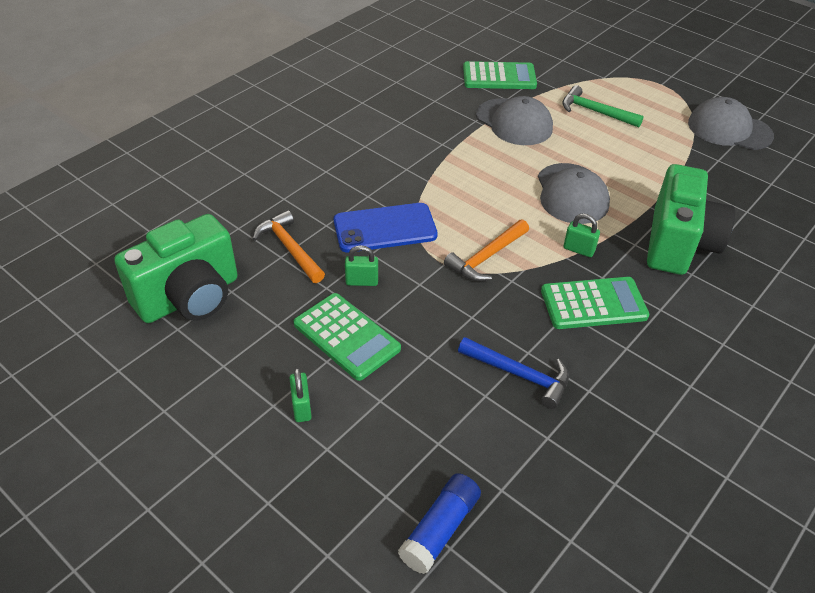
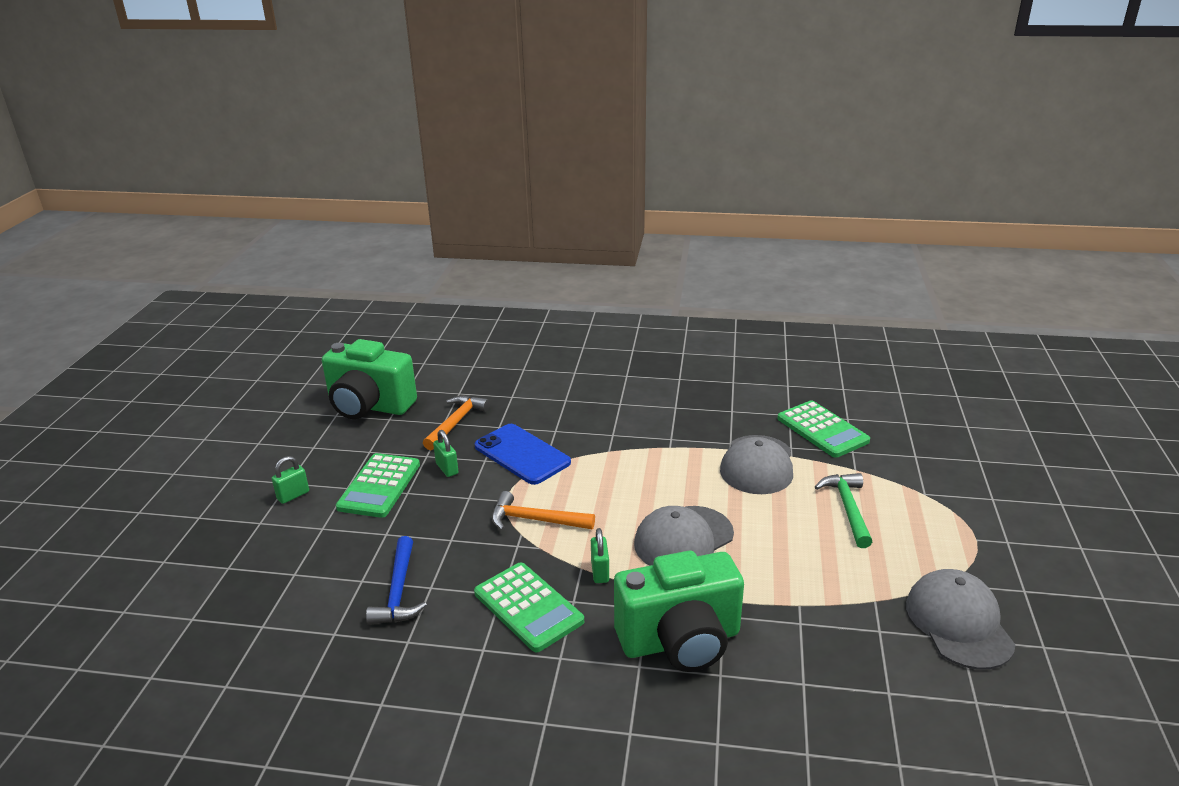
camera: 60 degrees right, 15 degrees down
(440, 529) = (207, 607): blue glue stick -> none

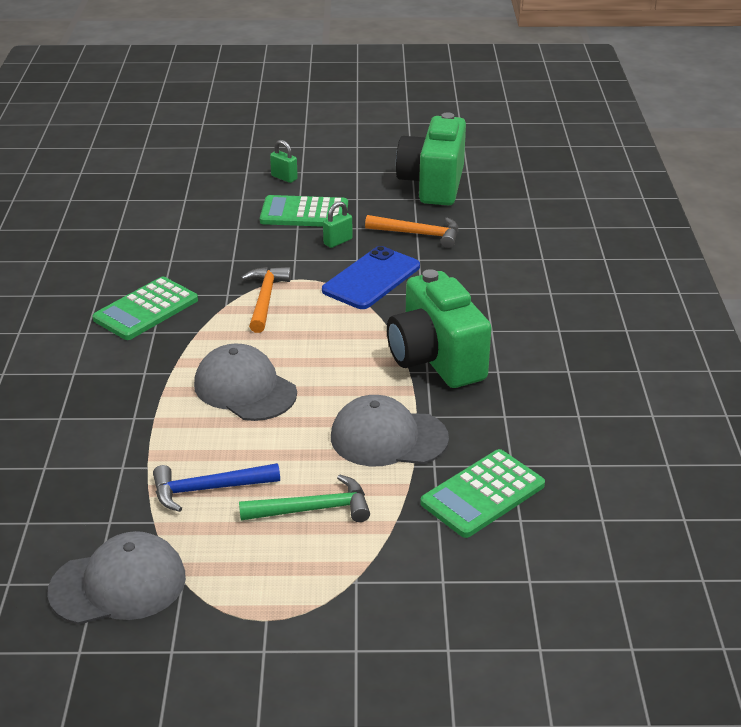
camera: 80 degrees right, 5 degrees up
(399, 591) = (165, 246): blue hammer -> blue hammer (209, 489)
(600, 572) = (193, 342): green padlock -> none
(680, 641) = (101, 393): green camera -> green camera (435, 359)

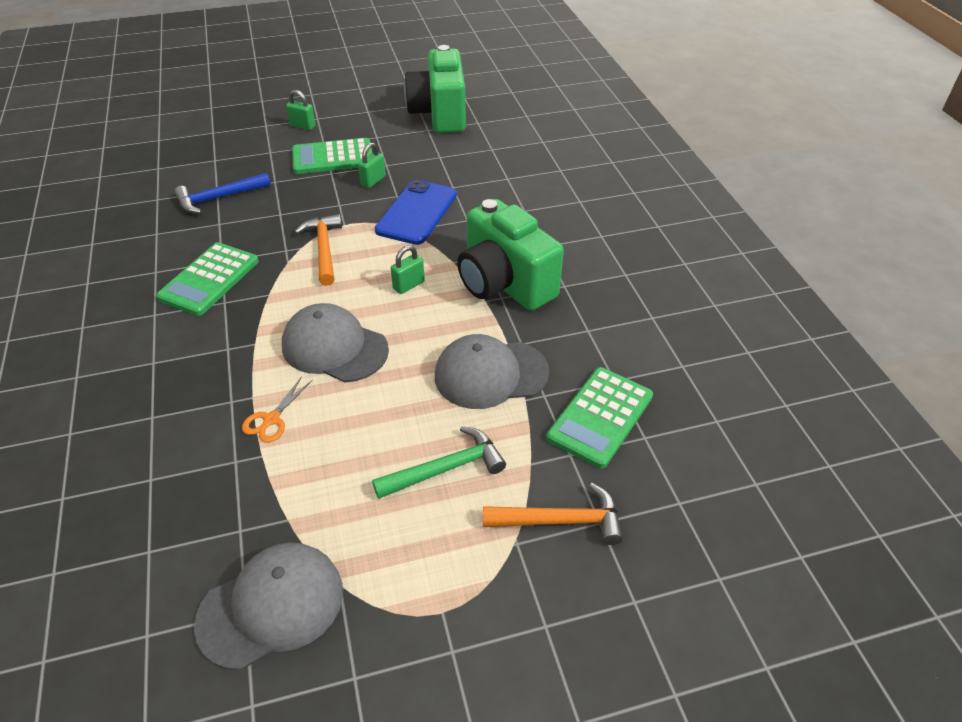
camera: 15 degrees left, 10 degrees up
(166, 439) = (271, 419): none -> orange scissors
(209, 489) = (333, 468): blue hammer -> blue hammer (219, 198)
(337, 345) = (408, 285): none -> green padlock
(418, 234) = (443, 163): orange hammer -> orange hammer (560, 520)

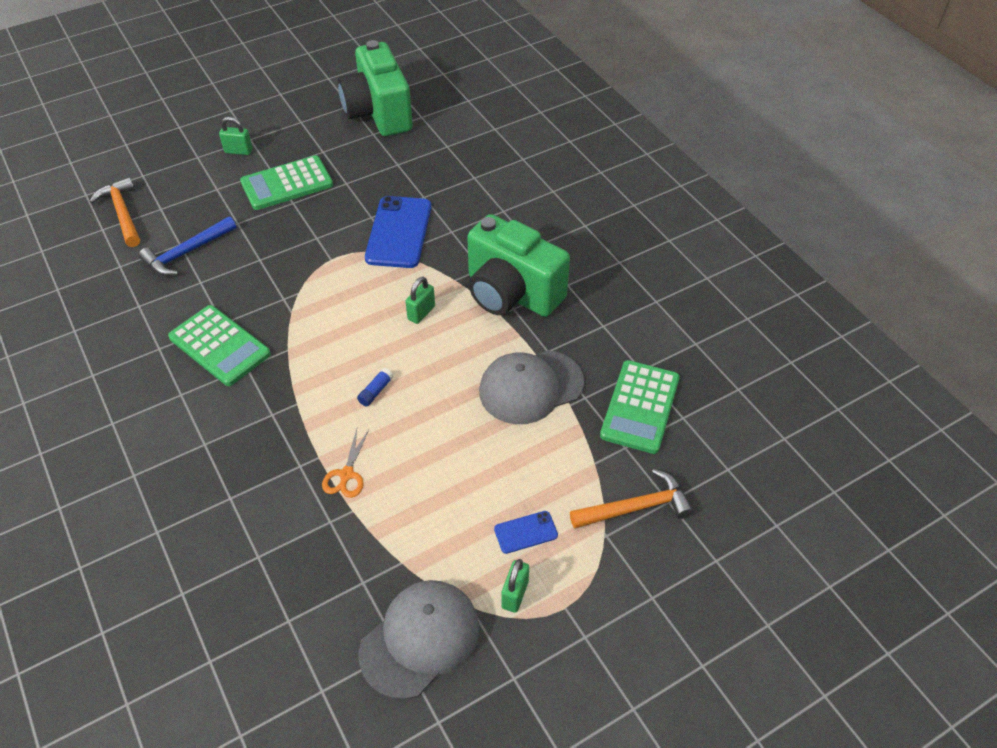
camera: 15 degrees left, 5 degrees up
(209, 279) = (220, 346): green calculator -> green calculator turned 60 degrees counterclockwise
(324, 249) = (322, 290): orange hammer -> orange hammer (122, 213)
(334, 347) = (376, 391): grey cap -> blue glue stick
(373, 181) = (340, 204): green padlock -> green padlock (515, 594)
(429, 519) = (526, 532): none -> blue phone
(445, 469) = (522, 484): green hammer -> none

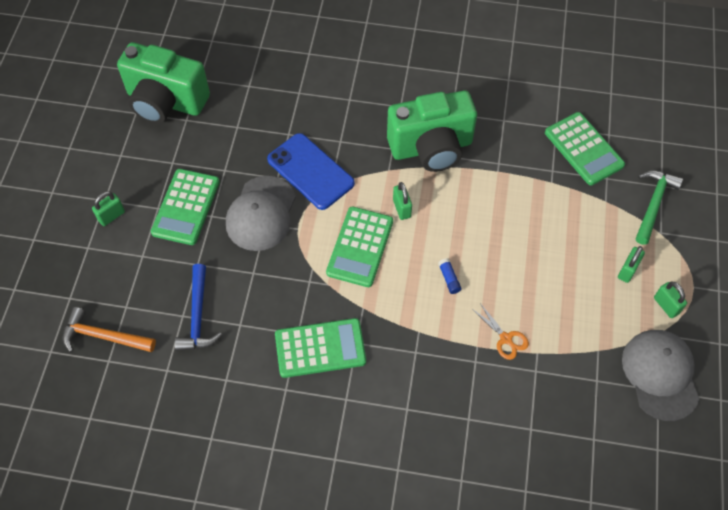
camera: 50 degrees left, 10 degrees up
(351, 310) = (360, 247): none -> green calculator
(526, 532) = (627, 271): blue phone -> green padlock
(530, 387) = (520, 192): grey cap -> grey cap (261, 214)
(635, 507) = (653, 204): orange hammer -> green hammer

